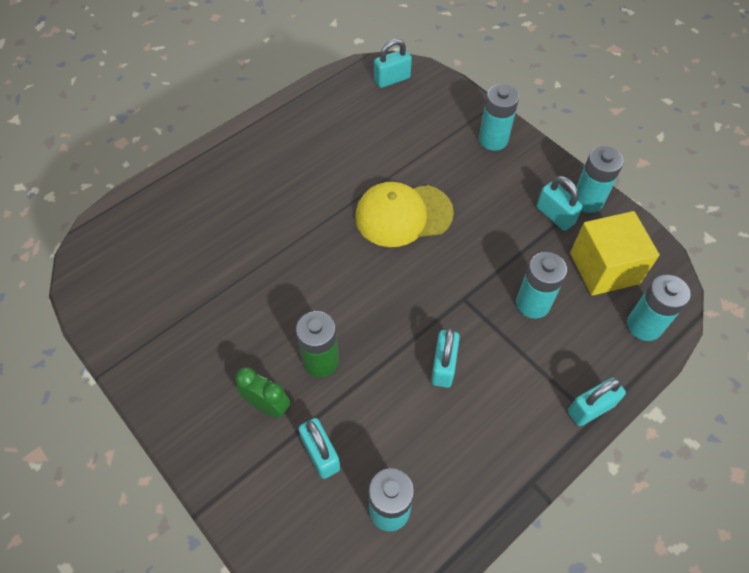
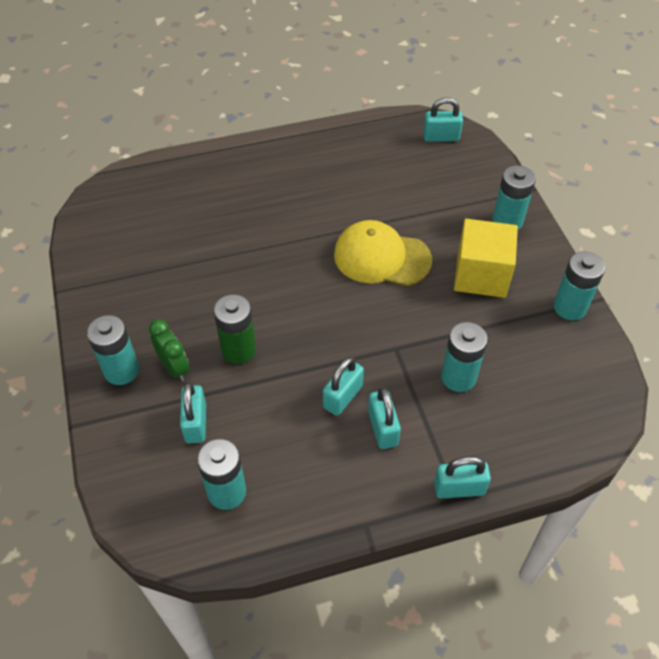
camera: 25 degrees right, 5 degrees down
(555, 215) = (528, 309): turquoise padlock -> turquoise padlock (383, 428)
(604, 268) = (549, 373): yellow cube -> yellow cube (481, 275)
(644, 325) = (558, 439): turquoise battery -> turquoise battery (121, 370)

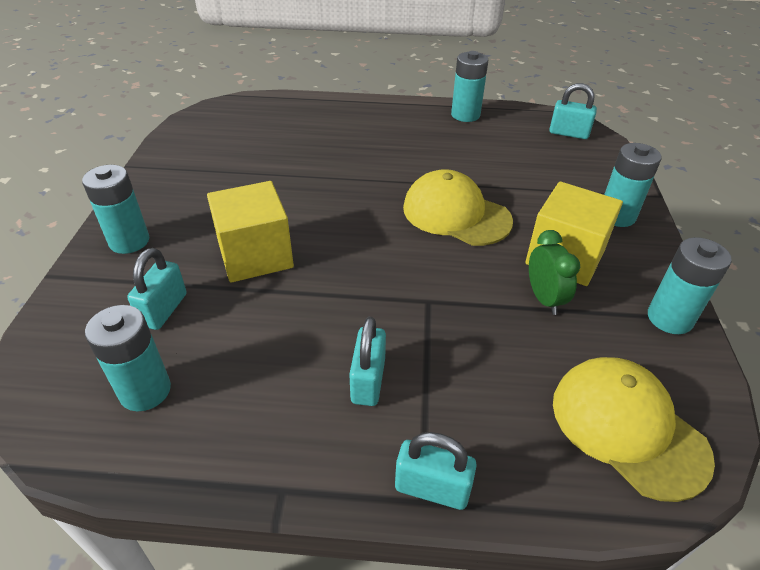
camera: 20 degrees right, 10 degrees down
(174, 367) = (181, 253): green clock -> green clock (544, 299)
(238, 350) = (255, 255): green battery -> yellow cube
(343, 397) = (339, 332): turquoise padlock -> none
(458, 377) = (491, 353): turquoise battery -> turquoise battery (465, 115)
(565, 403) = (628, 428): none -> yellow cap

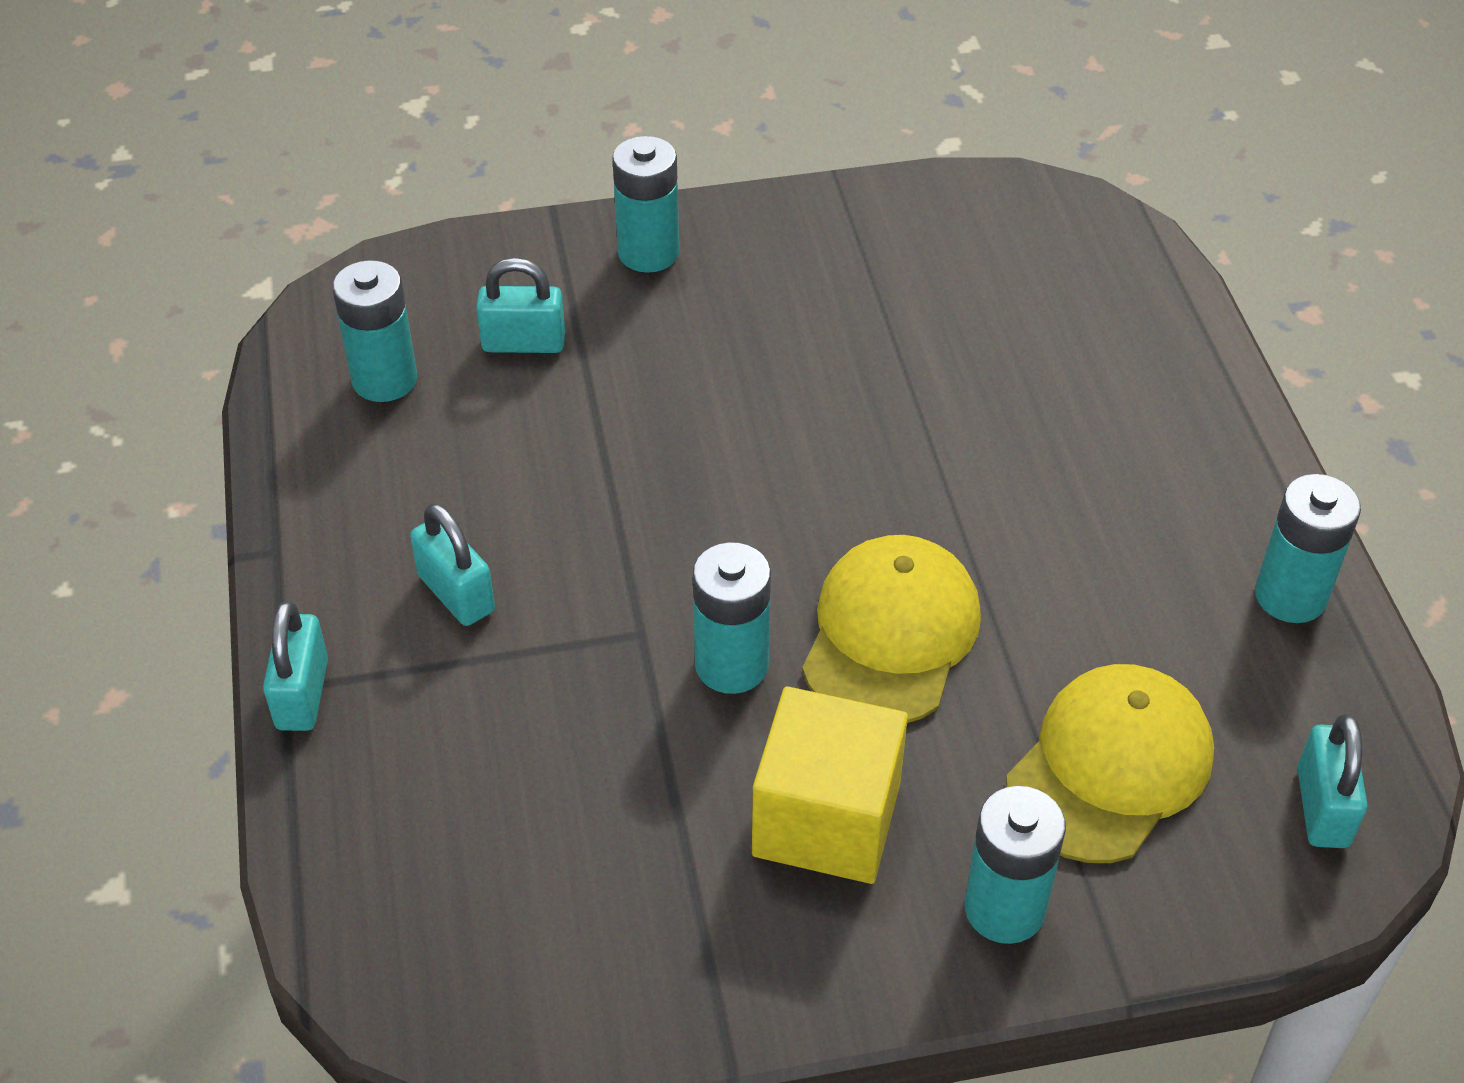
camera: 75 degrees right, 5 degrees up
(255, 255) = (670, 398): yellow cube -> none
(368, 381) = (456, 593): turquoise padlock -> turquoise padlock turned 60 degrees clockwise
(544, 299) = (697, 793): green clock -> none
(628, 428) = (446, 916): yellow cap -> yellow cap (1110, 767)
(669, 318) = (709, 990): turquoise battery -> turquoise battery (731, 665)

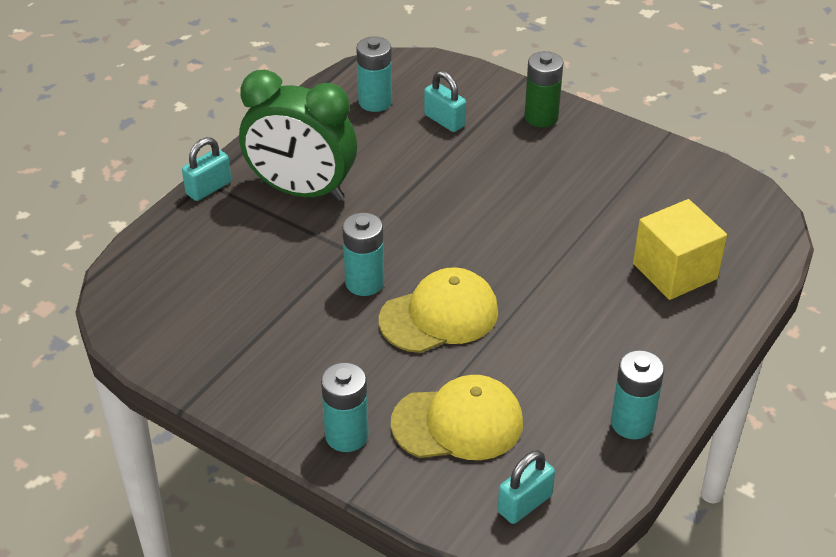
camera: 45 degrees right, 5 degrees down
(456, 593) = (301, 191): turquoise padlock -> green clock
(648, 253) = (541, 117): turquoise battery -> green battery
(826, 819) = (325, 357): yellow cube -> yellow cube (675, 271)

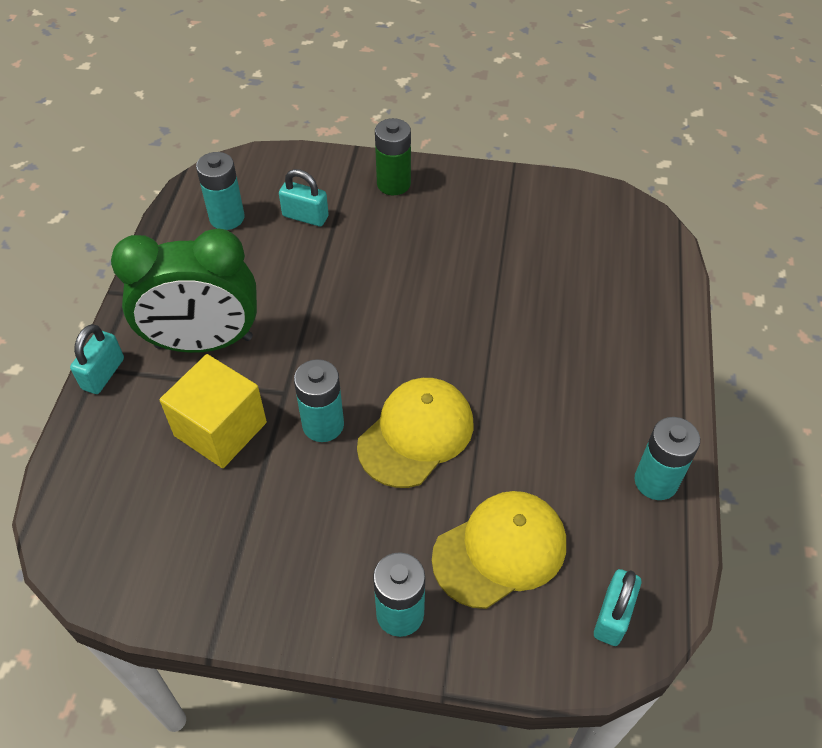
camera: 25 degrees left, 10 degrees up
(675, 271) = (600, 303): yellow cube -> yellow cube (220, 429)

